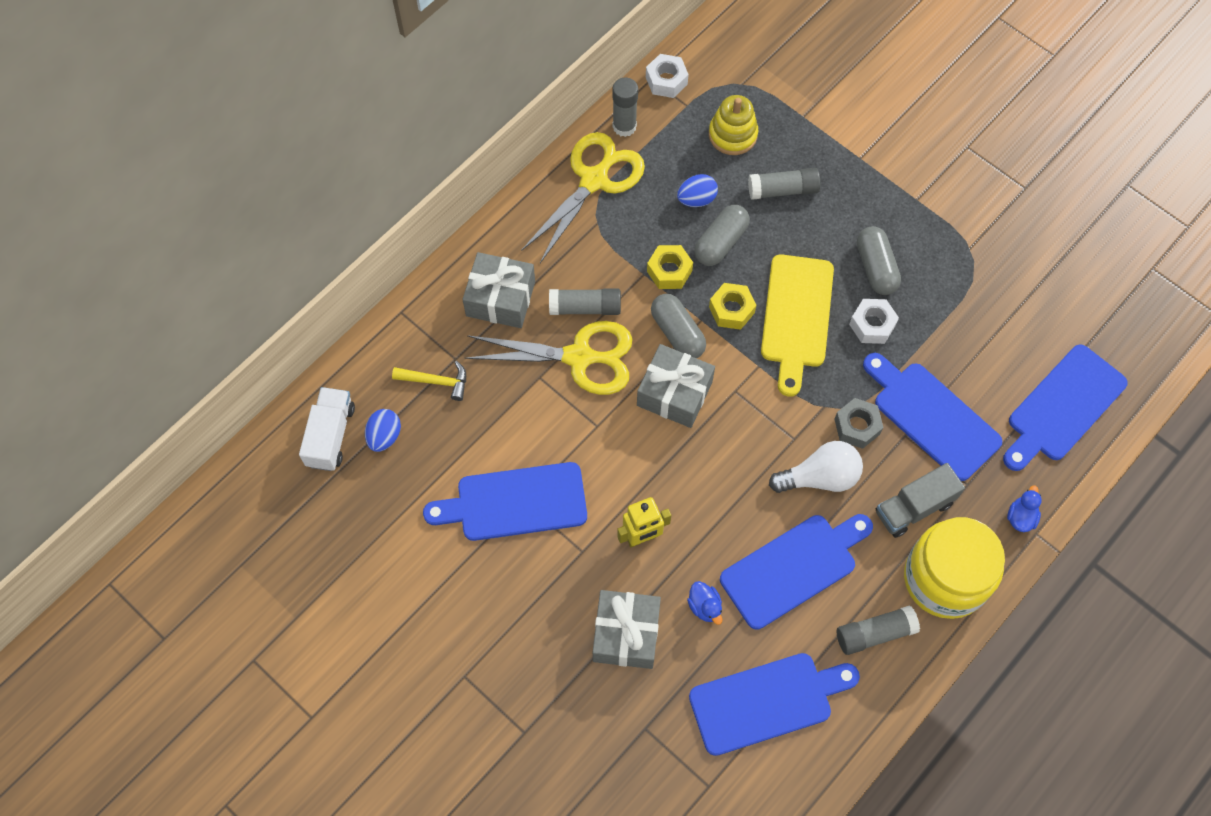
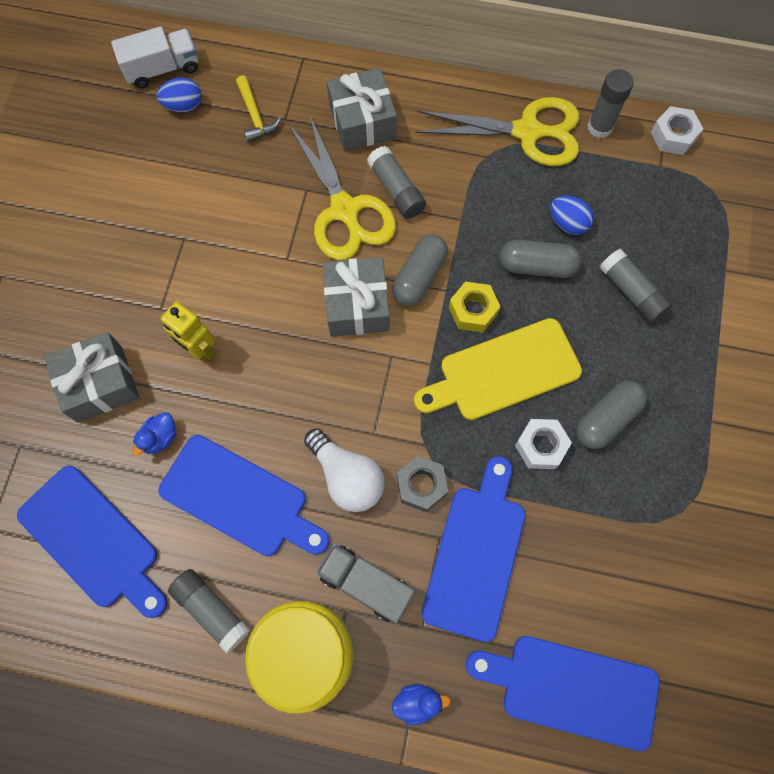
camera: 60 degrees right, 5 degrees up
(515, 502) = (177, 232): blue cutting board -> none
(669, 271) = (478, 238): yellow nut -> none
(732, 135) = (658, 219): yellow stacking toy -> none

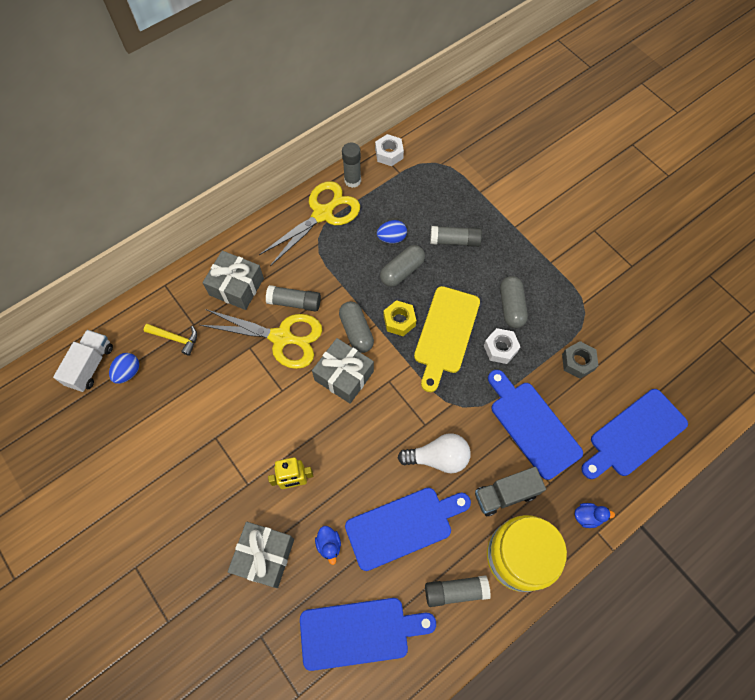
camera: 50 degrees left, 5 degrees down
(417, 702) = (587, 516): blue duck -> blue duck turned 60 degrees clockwise
(421, 486) = (474, 423): grey nut -> grey nut (578, 362)

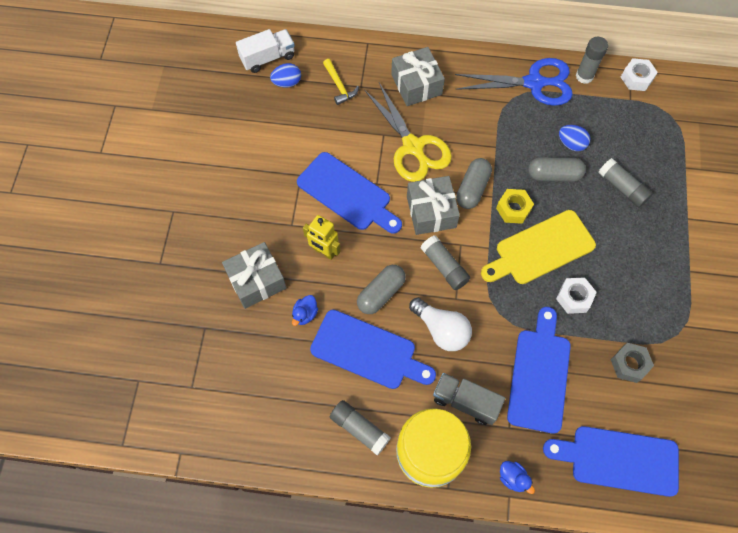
camera: 45 degrees right, 0 degrees up
(294, 302) = (447, 130): grey glue stick -> grey glue stick (444, 266)
(323, 214) = (534, 83): yellow scissors -> blue scissors
(359, 632) = (268, 389): blue cutting board -> blue cutting board (347, 194)
(511, 307) = (617, 275): grey capsule -> grey capsule (381, 293)

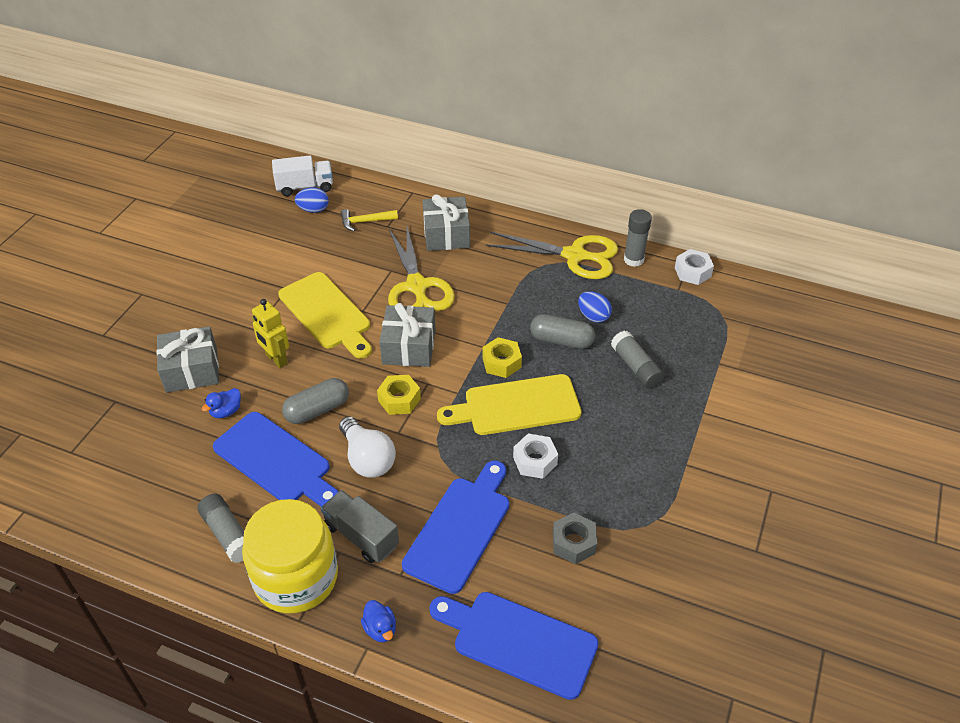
camera: 15 degrees right, 20 degrees down
(339, 86) = (365, 222): yellow hammer -> yellow hammer turned 90 degrees clockwise
(347, 194) = (327, 313): blue cutting board -> yellow cutting board
(444, 266) = (399, 400): grey glue stick -> yellow nut
(472, 189) = (464, 335): grey capsule -> none
(534, 83) = (575, 256): blue scissors -> yellow scissors

